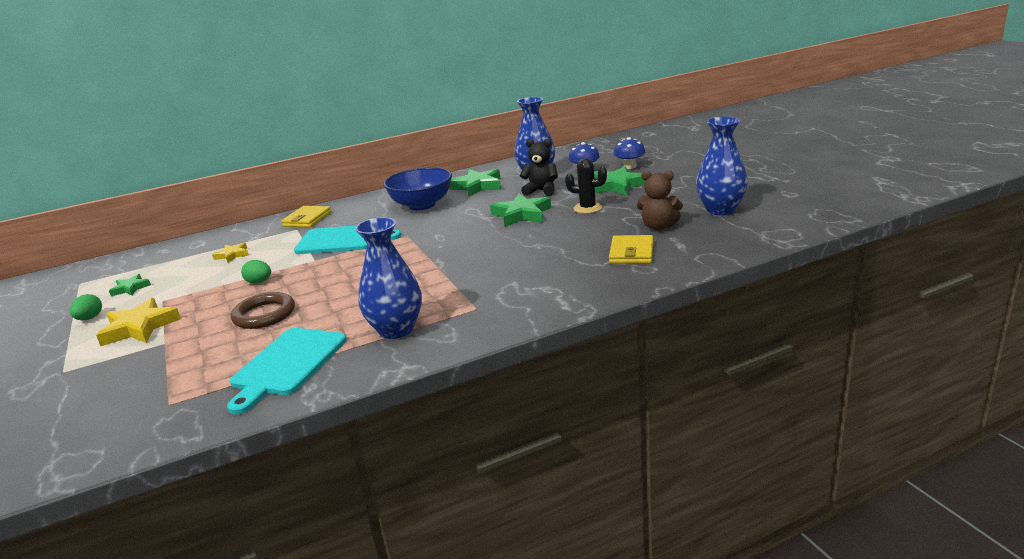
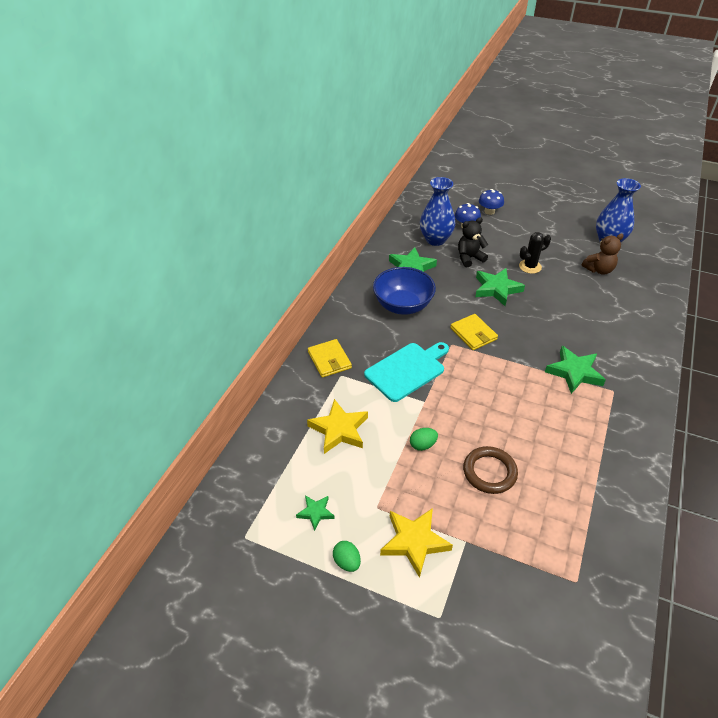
camera: 45 degrees left, 20 degrees up
(232, 255) = (339, 429): yellow star -> yellow star, size x1.80
(287, 364) = (587, 502): turquoise cutting board -> none
(396, 330) = (599, 434): blue vase -> none
(617, 186) = (513, 236): green star -> green star (574, 372)
(631, 252) = (619, 300): yellow wallet -> yellow wallet (473, 334)

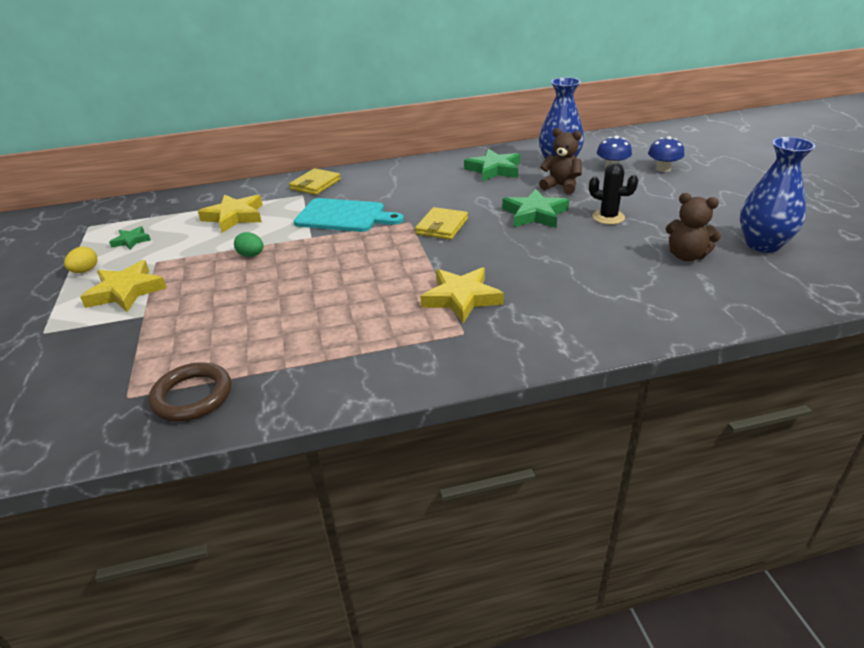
camera: 55 degrees right, 10 degrees down
(347, 562) = (85, 271): green egg -> yellow egg
(402, 305) = (432, 185): blue bowl -> none
(469, 258) = (561, 186): black teddy bear -> brown teddy bear
(489, 472) = (246, 298): brown ring -> brown ring (192, 396)
(574, 372) = (461, 298): green star -> yellow star

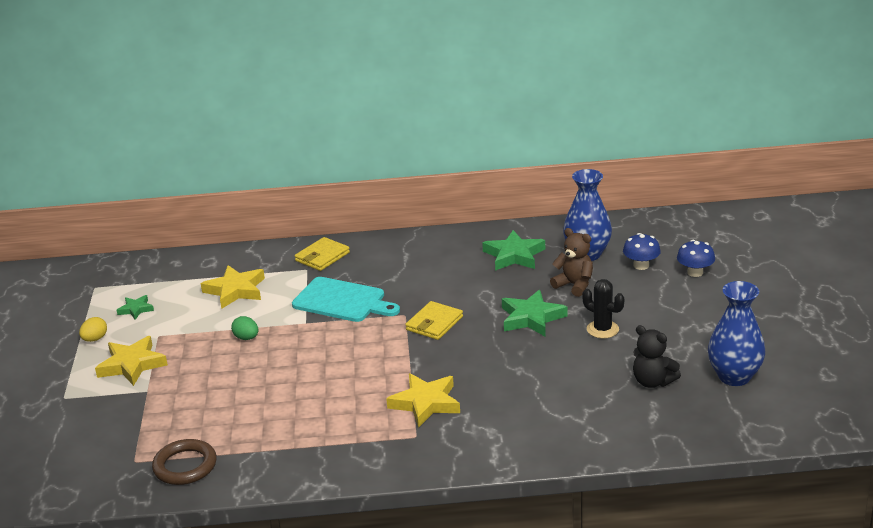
camera: 10 degrees right, 5 degrees down
(686, 256) = (652, 381): brown teddy bear -> black teddy bear

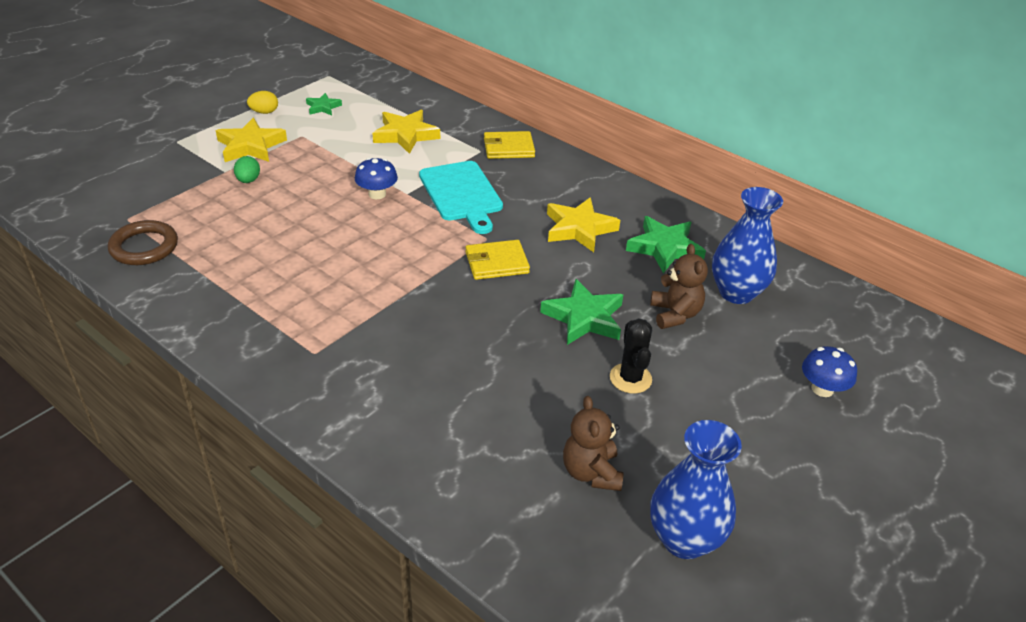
camera: 40 degrees right, 10 degrees up
(246, 338) = (349, 177): green egg -> green egg (248, 180)
(426, 403) = (371, 329): yellow star -> yellow star (579, 229)
(641, 265) = (774, 341): blue mushroom -> blue mushroom (377, 194)
(652, 381) = (591, 472): black teddy bear -> brown teddy bear

